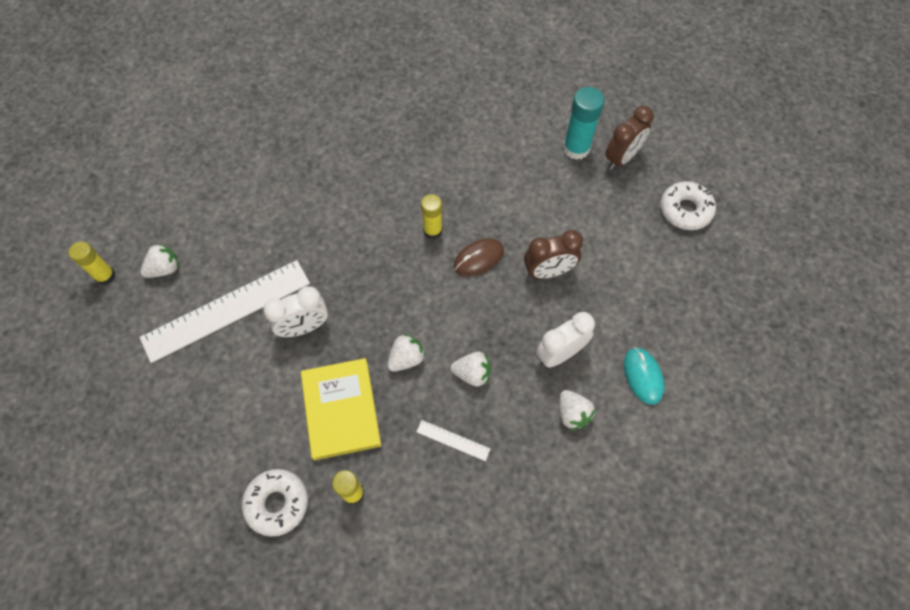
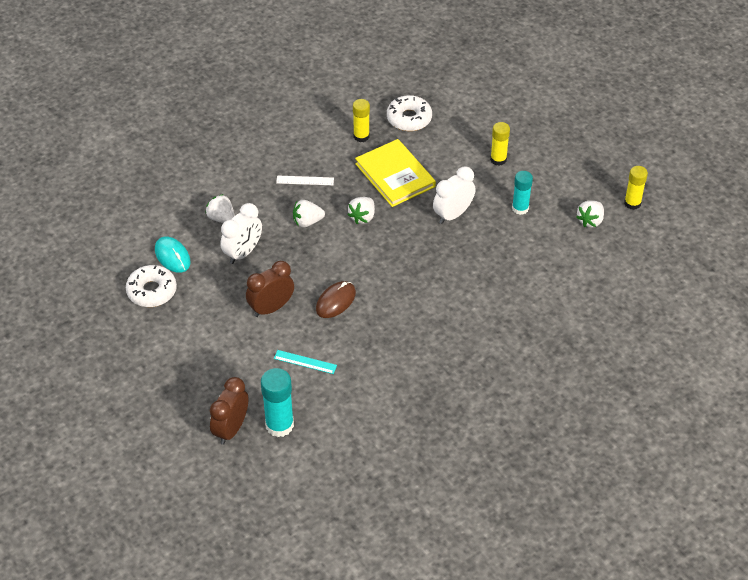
camera: 160 degrees right, 15 degrees down
(226, 310) = (520, 208): white ruler -> turquoise glue stick
(433, 230) = (385, 311): yellow glue stick -> yellow glue stick (498, 159)
(533, 201) = (305, 362): none -> turquoise ruler
(685, 210) = (158, 396): white donut -> white donut (152, 291)

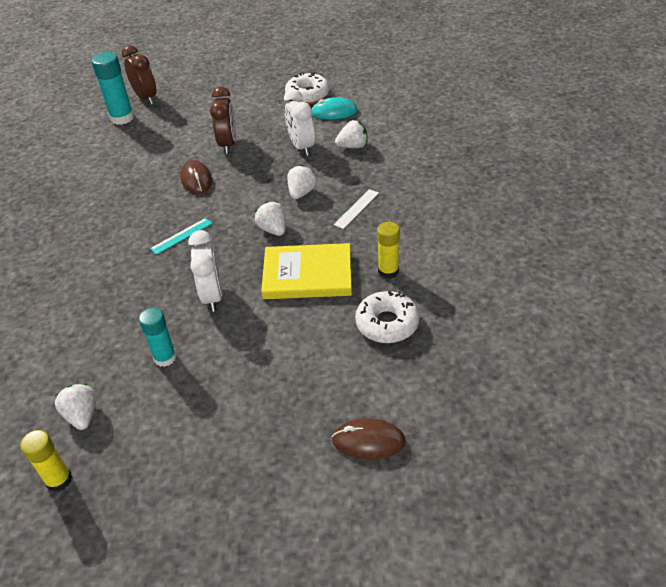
camera: 125 degrees right, 5 degrees down
(305, 362) = (158, 145): turquoise ruler -> turquoise ruler (181, 236)
(498, 159) = (253, 376): yellow glue stick -> none
(499, 93) = (368, 441): none -> brown mouse

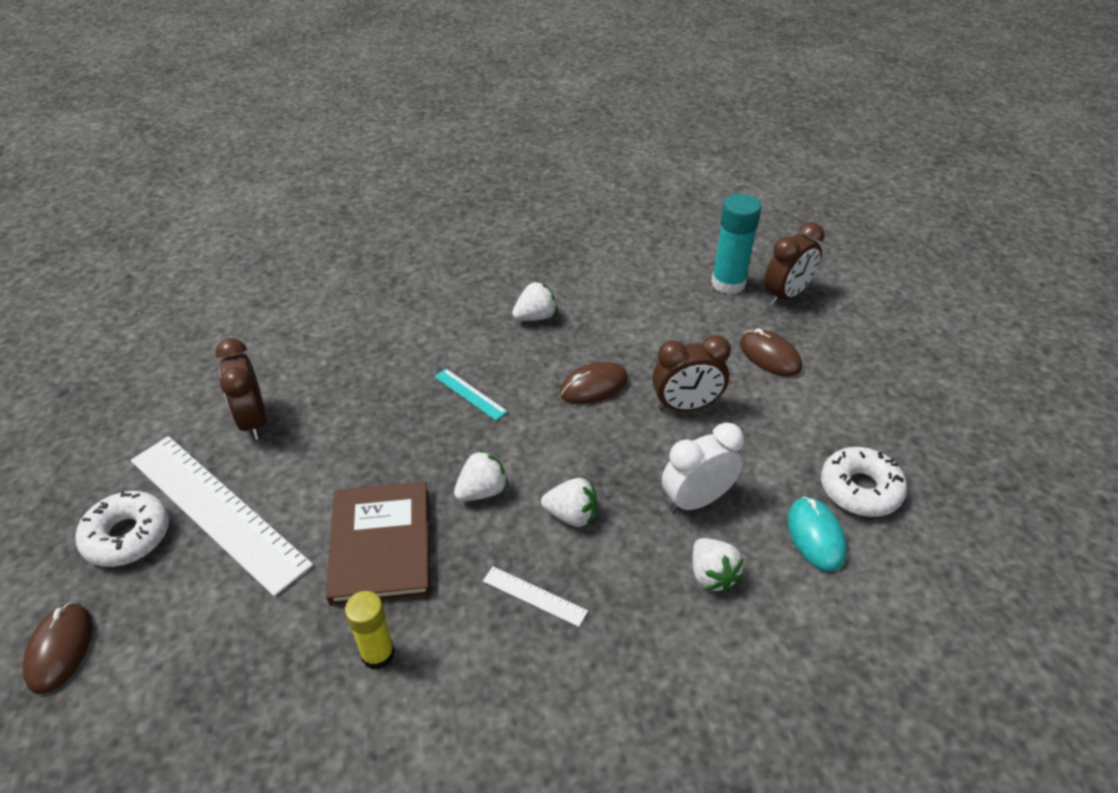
camera: 80 degrees right, 0 degrees up
(59, 480) = (110, 374): yellow glue stick -> none
(82, 415) = (187, 372): white strawberry -> white strawberry (535, 317)
(165, 357) = (253, 421): turquoise glue stick -> brown clock
(197, 110) = (770, 356): none -> brown mouse
(212, 296) = (350, 446): white clock -> none
(257, 367) = (217, 511): none -> white ruler
(307, 274) = (381, 545): yellow book -> brown book
(387, 323) = (264, 659): white donut -> white donut (127, 536)

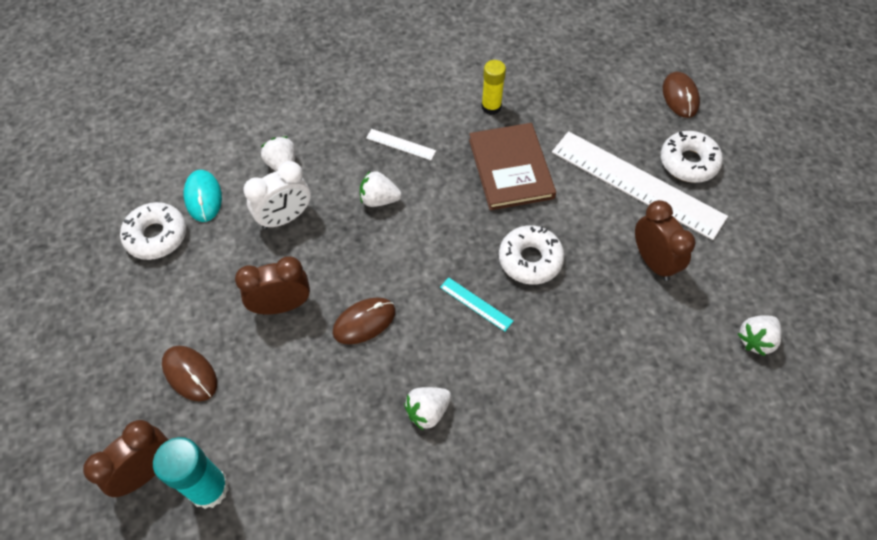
camera: 175 degrees right, 15 degrees up
(395, 432) = (530, 259): none -> white donut
(482, 491) = (448, 213): white strawberry -> white strawberry (755, 340)

